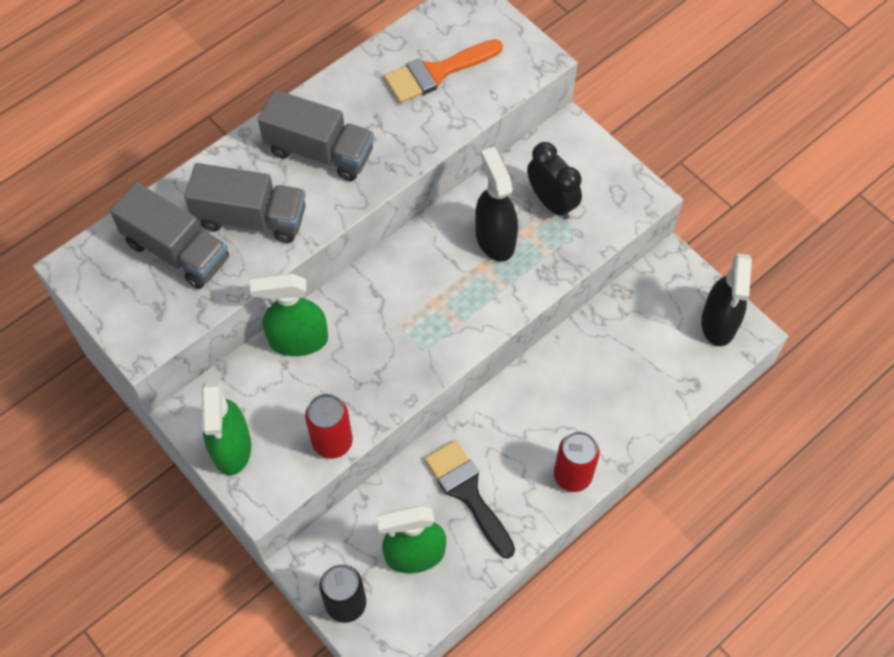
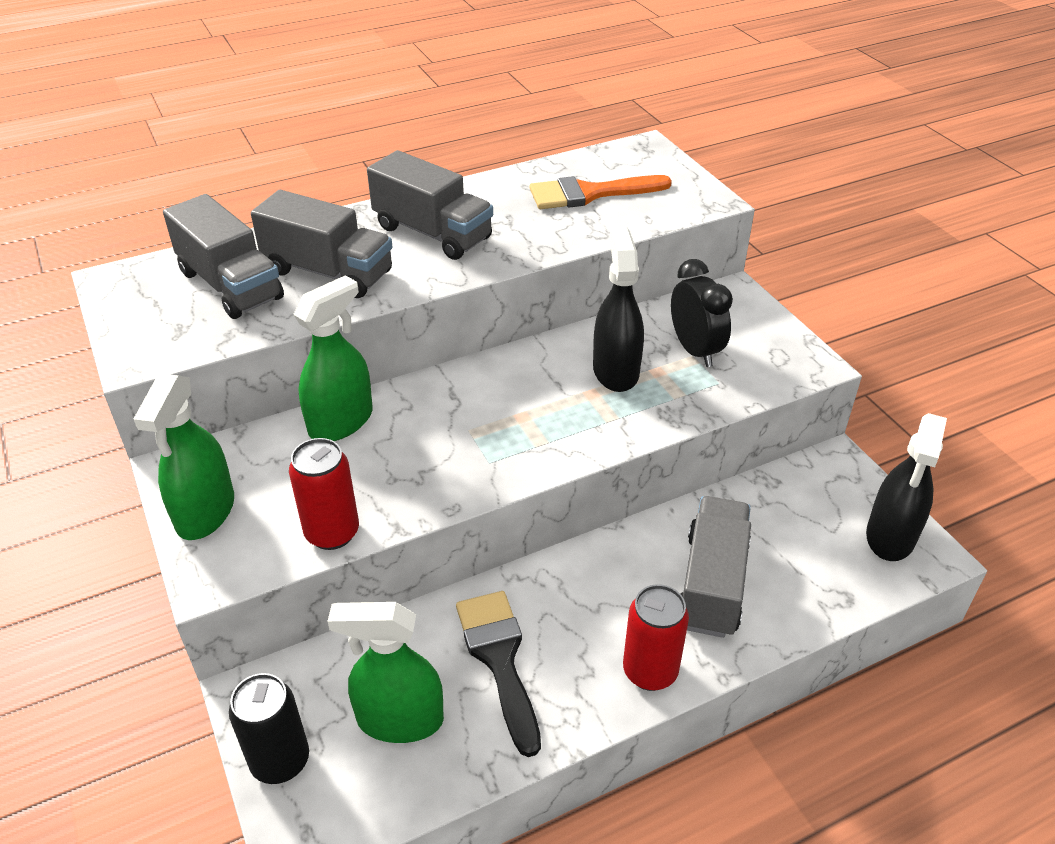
camera: 15 degrees right, 20 degrees down
(298, 340) = (341, 422): green spray bottle -> green spray bottle turned 120 degrees clockwise
(599, 395) = (711, 583): none -> grey truck

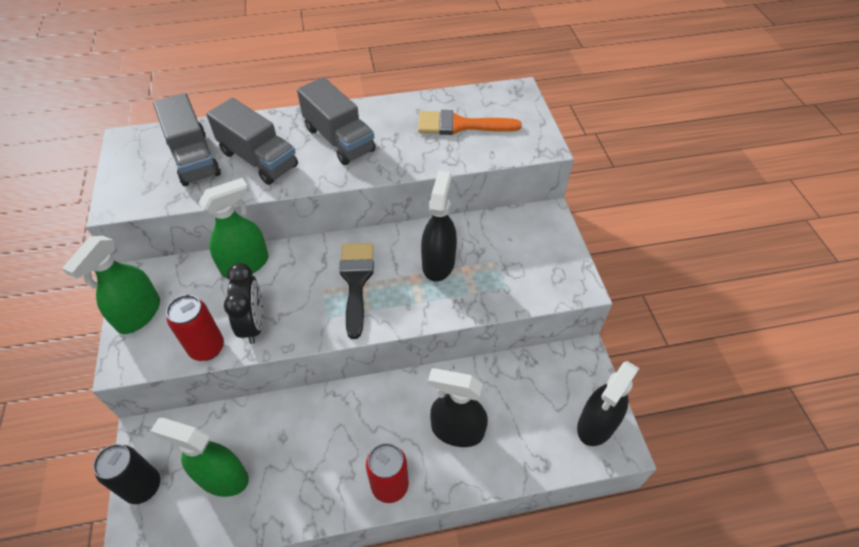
camera: 15 degrees right, 10 degrees up
(499, 659) = (298, 451): black brush -> black brush (356, 281)
(695, 350) = (500, 257): black clock -> black clock (254, 324)
(711, 583) = (457, 430): grey truck -> black spray bottle

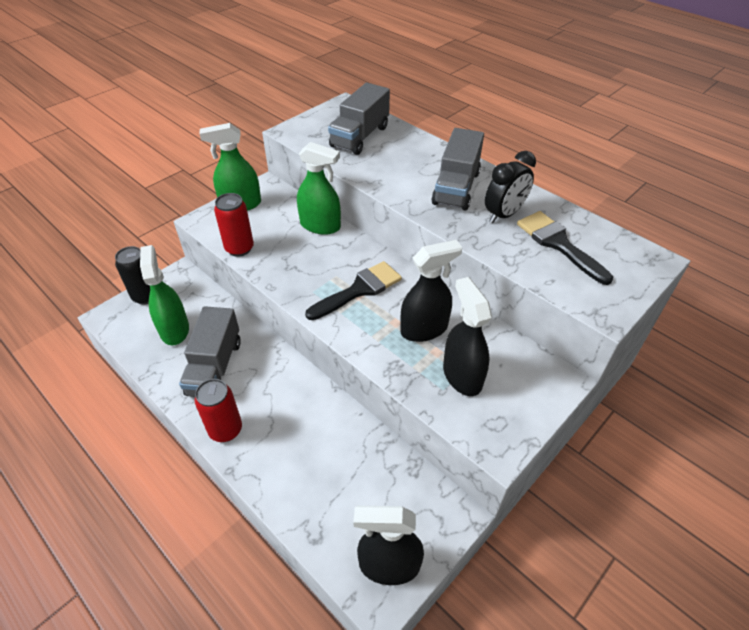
camera: 55 degrees right, 5 degrees down
(254, 324) = (275, 259): black clock -> black clock (504, 214)
(258, 159) = (391, 163): grey truck -> grey truck (215, 367)
(457, 430) = (303, 449): black spray bottle -> black spray bottle (462, 375)
(460, 125) = (558, 244): orange brush -> black brush

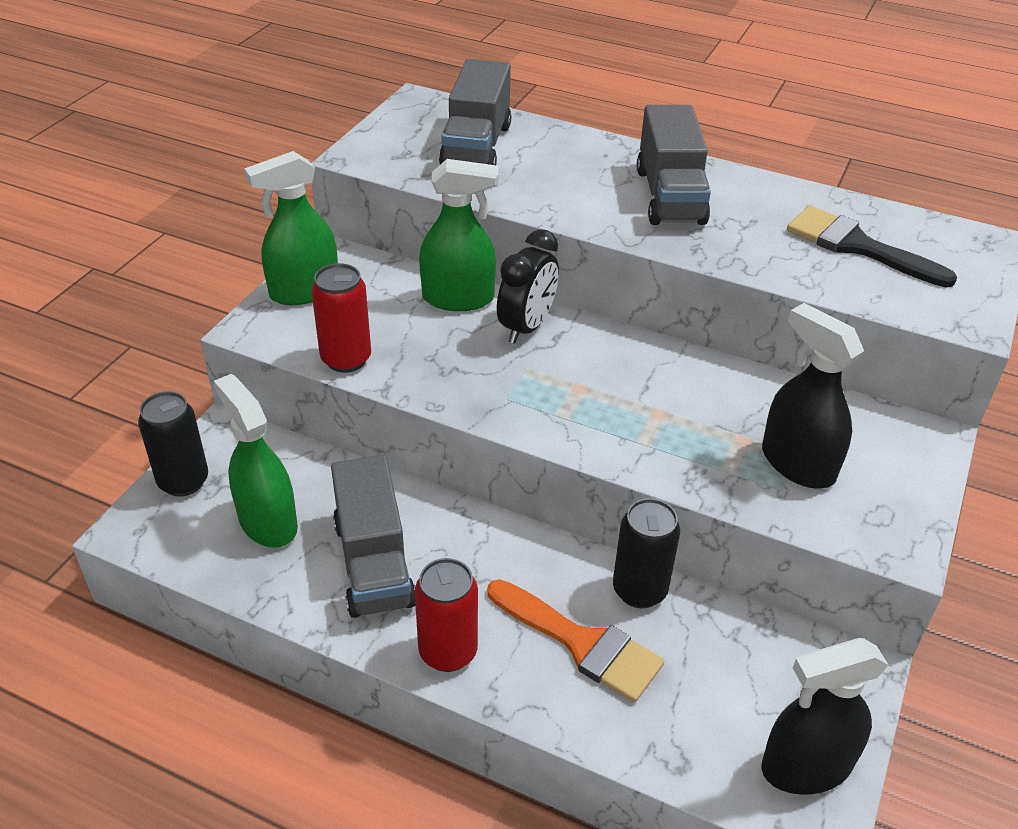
camera: 20 degrees left, 5 degrees down
(300, 447) = (581, 643): none -> orange brush
(350, 425) = (639, 590): none -> black can
(359, 290) = (577, 380): black brush -> none
(424, 329) = (707, 413): black spray bottle -> none
(504, 214) = (760, 221): black clock -> black clock (527, 327)

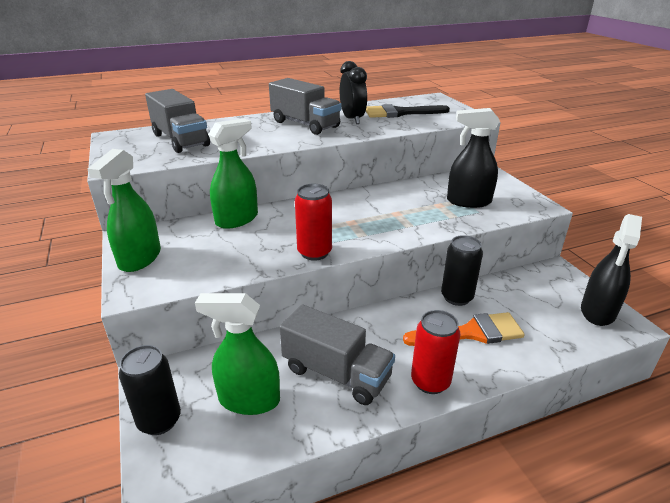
camera: 45 degrees left, 10 degrees down
(346, 359) = (218, 273): red can -> red can (314, 252)
(527, 327) = (289, 213): black clock -> black clock (352, 119)

